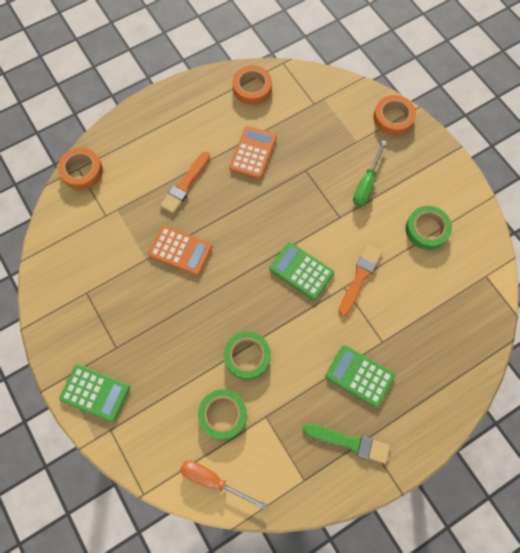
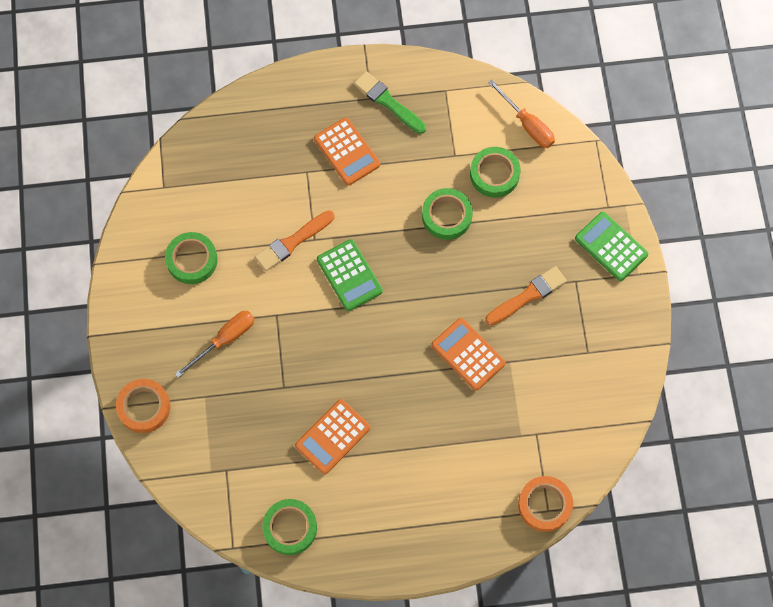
camera: 155 degrees left, 0 degrees up
(185, 185) = (430, 431): orange brush -> orange brush (528, 295)
(252, 88) = (290, 528): orange tape -> green tape
(359, 376) = (347, 152): green calculator -> orange calculator
(366, 184) = (225, 340): green screwdriver -> orange screwdriver

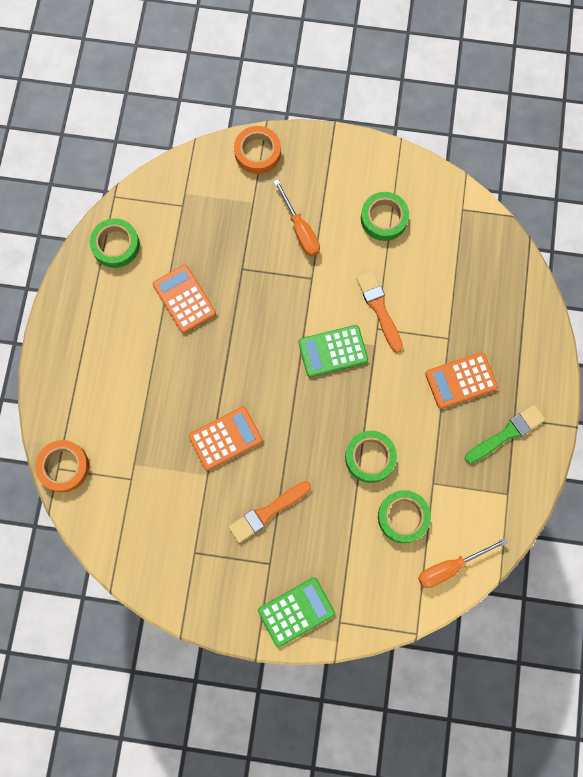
camera: 105 degrees right, 5 degrees up
(528, 295) = (267, 512): orange brush -> orange brush turned 75 degrees clockwise

